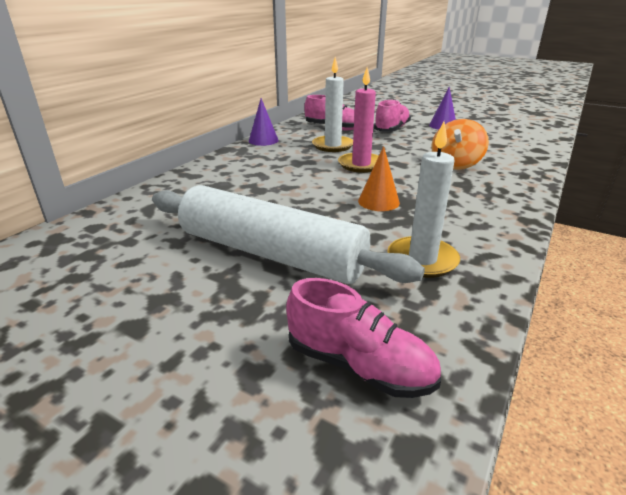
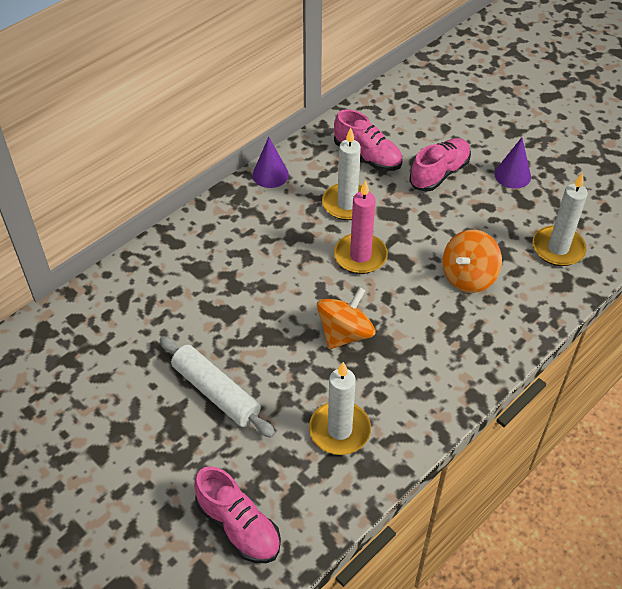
camera: 15 degrees right, 20 degrees up
(270, 254) = (216, 392): white rolling pin -> white rolling pin, size x0.62
(378, 201) = (345, 333): orange cone -> orange spinning top
(507, 147) = (558, 248): none -> white candle

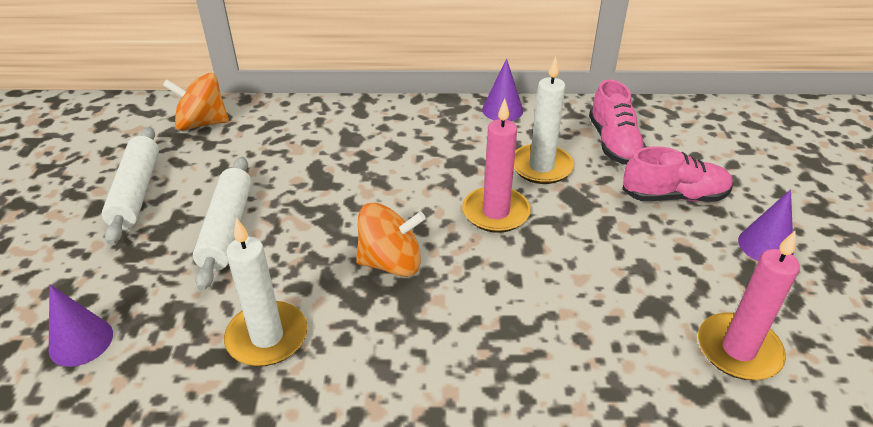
camera: 45 degrees right, 10 degrees down
(109, 420) = (136, 192): none -> white rolling pin
(238, 526) = (81, 341): pink shoe -> purple cone
(468, 276) = (585, 302): orange spinning top -> orange spinning top (202, 123)
(558, 248) = (738, 350): white candle -> pink candle

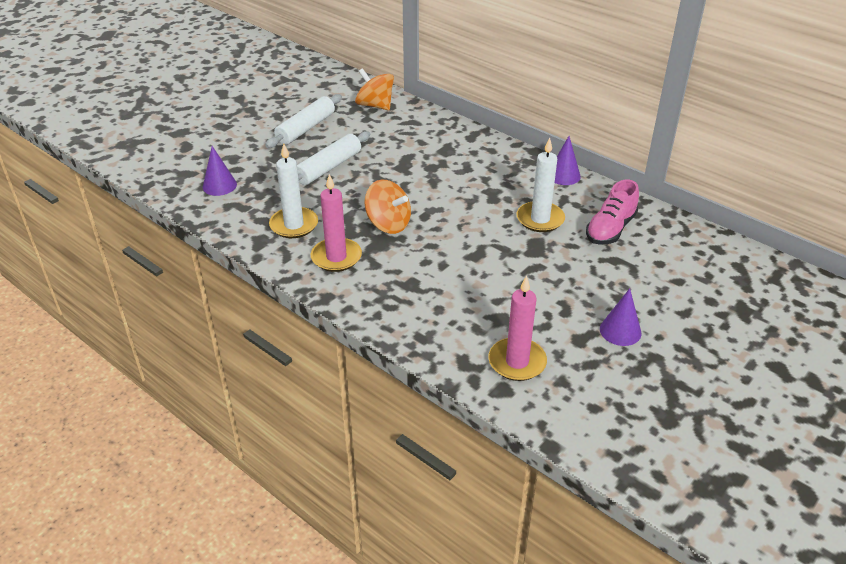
camera: 40 degrees right, 0 degrees up
(496, 212) = (477, 229): pink candle -> pink candle (336, 257)
(674, 196) = (603, 276): pink shoe -> none

